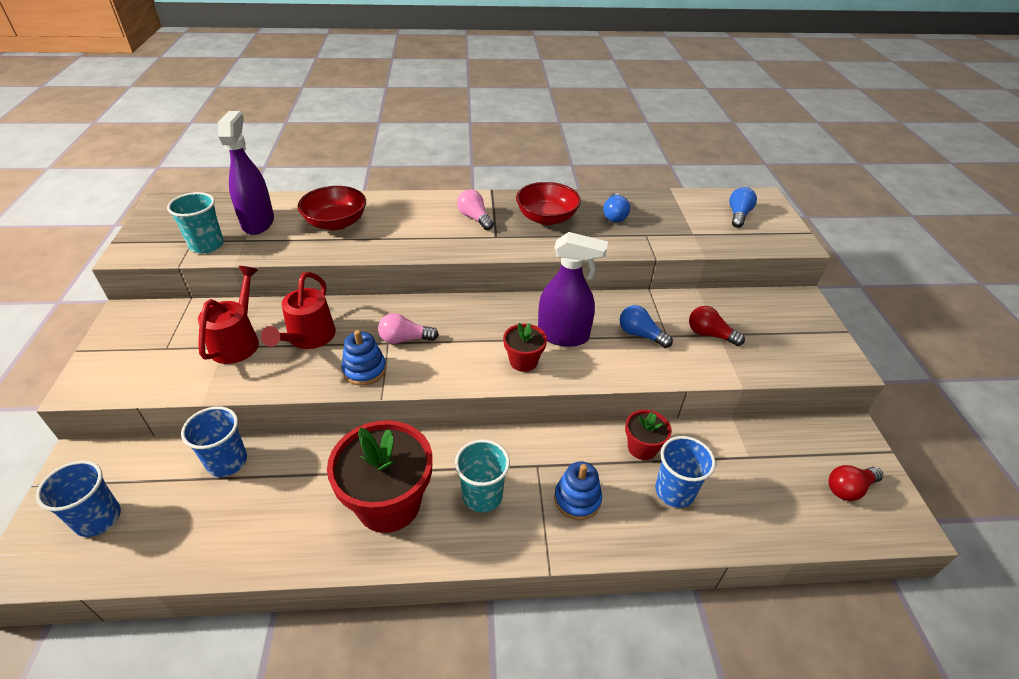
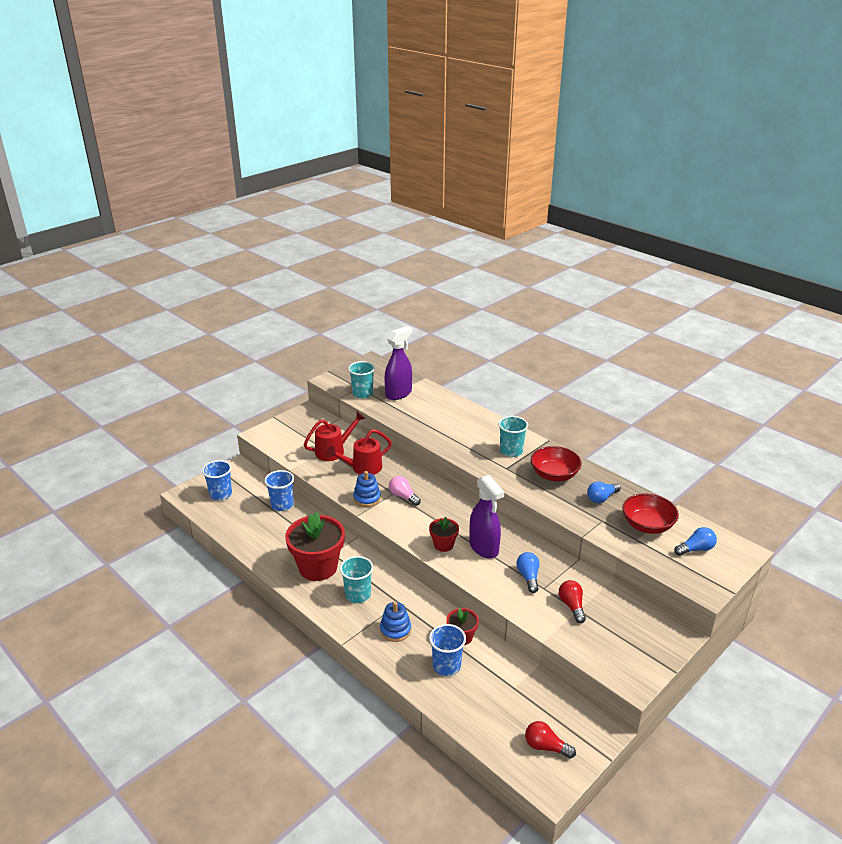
camera: 50 degrees right, 10 degrees down
(336, 223) = (434, 414): red bowl -> red bowl (647, 525)
(475, 218) = (511, 451): pink light bulb -> turquoise cup

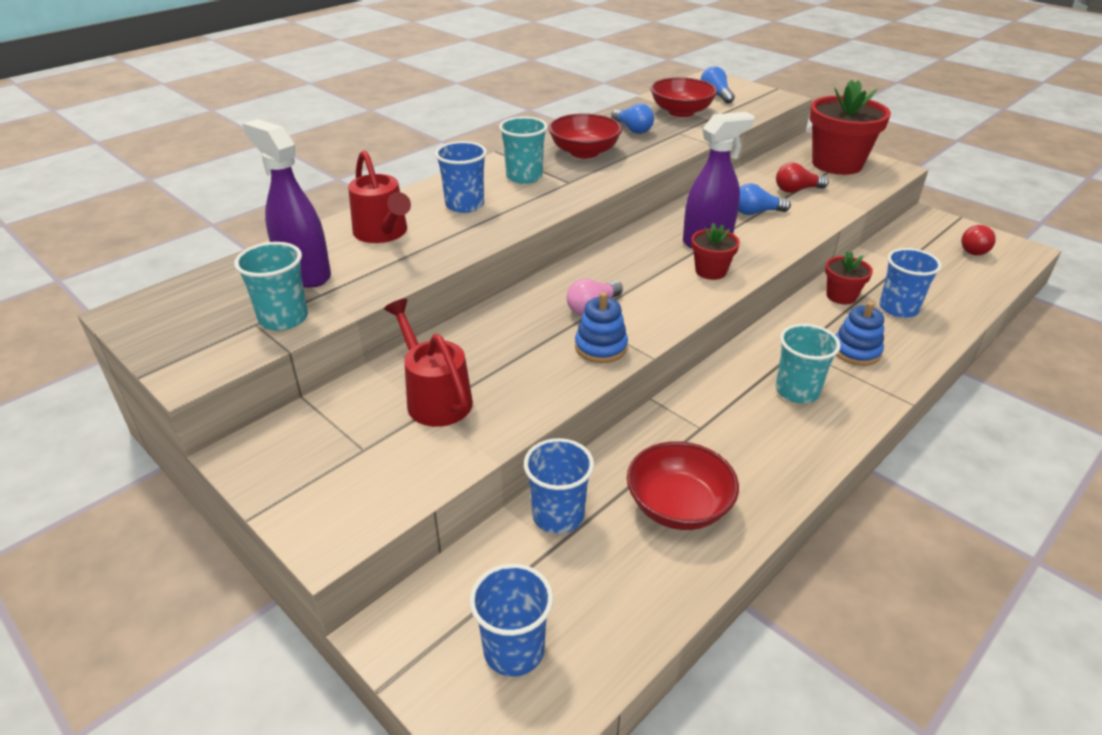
camera: 90 degrees left, 5 degrees up
(280, 540) = (678, 506): none -> red bowl
(318, 567) = (744, 443): red flower pot -> red flower pot (837, 164)
(362, 468) = (504, 356): red watering can -> red watering can (383, 234)
(471, 432) = (464, 205): none -> blue cup

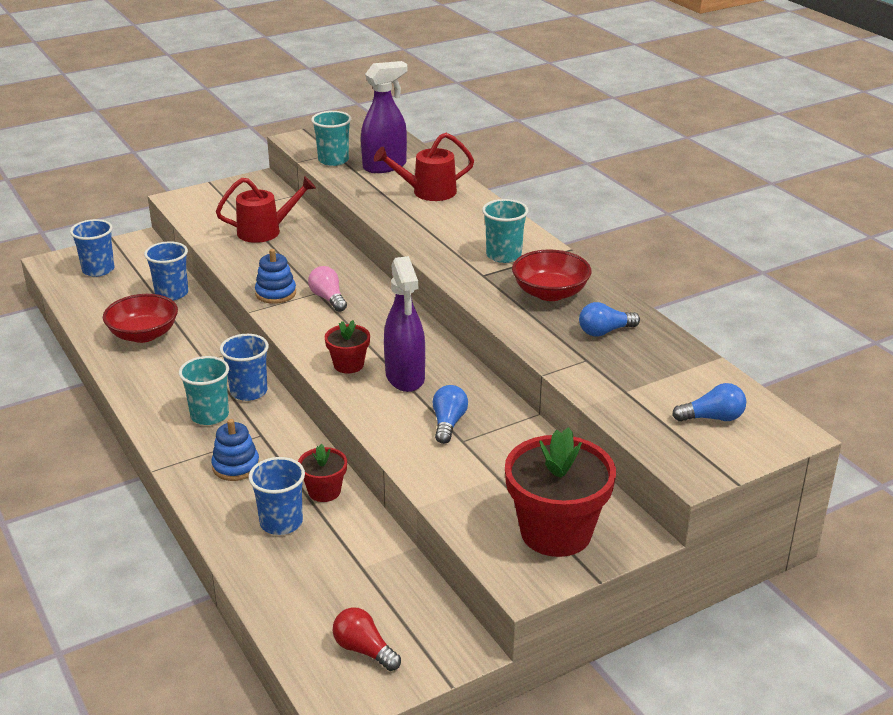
camera: 105 degrees right, 5 degrees down
(464, 205) = (459, 225): blue cup -> blue cup (249, 391)
(681, 112) = (654, 376): red bowl -> none
(797, 190) = (491, 470): red light bulb -> none

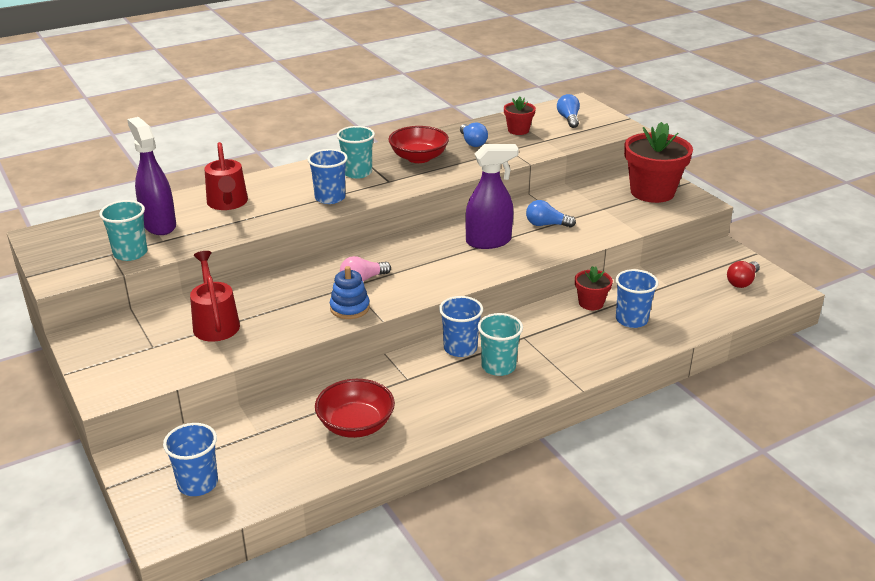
camera: 90 degrees left, 0 degrees up
(172, 293) = (271, 415): blue cup -> blue cup (330, 198)
(236, 466) = (568, 346): blue stacking toy -> none
(348, 365) = (472, 266): red flower pot -> red flower pot (518, 130)

